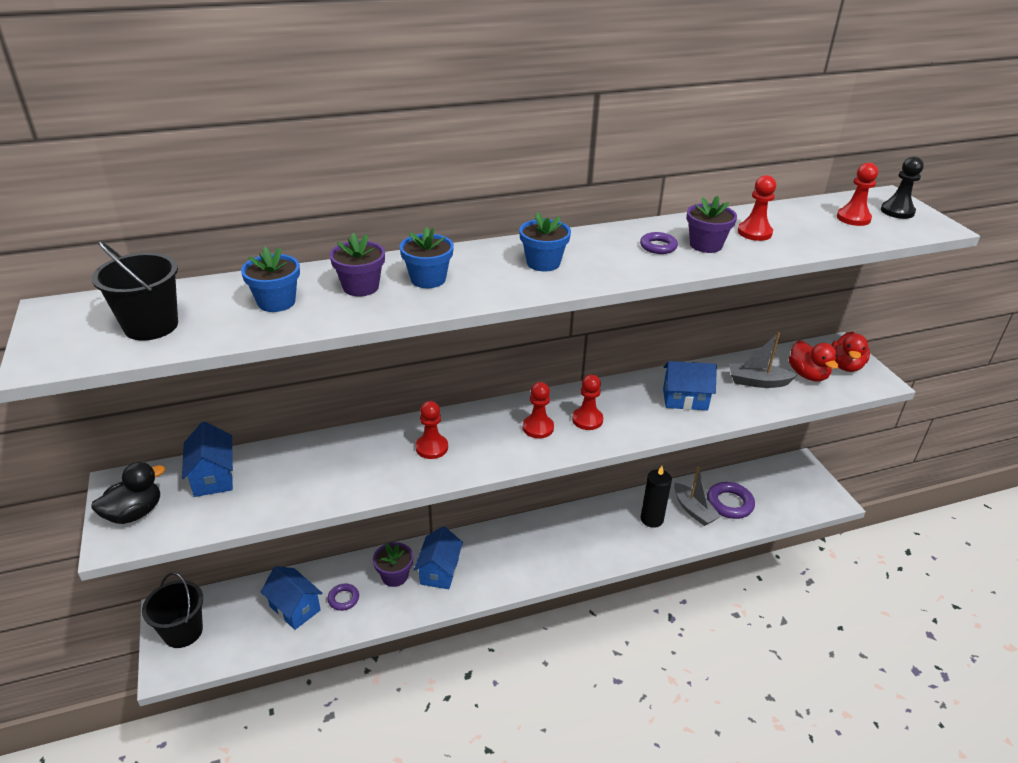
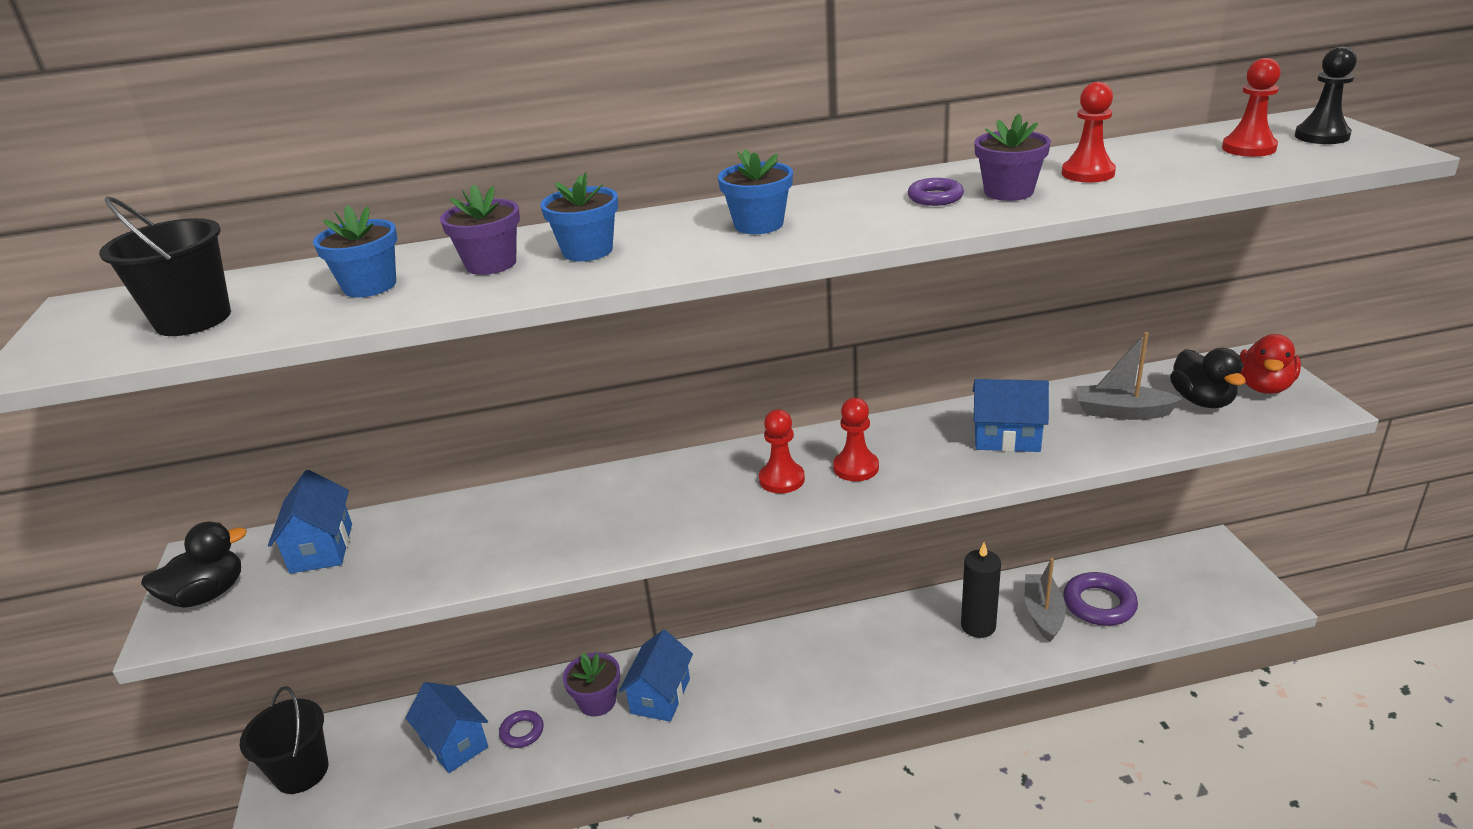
camera: 10 degrees right, 5 degrees down
(431, 448) = (625, 507): red pawn -> none
(694, 510) = (1043, 614): grey boat -> grey boat turned 150 degrees counterclockwise
(807, 375) = (1202, 401): red duck -> black duck

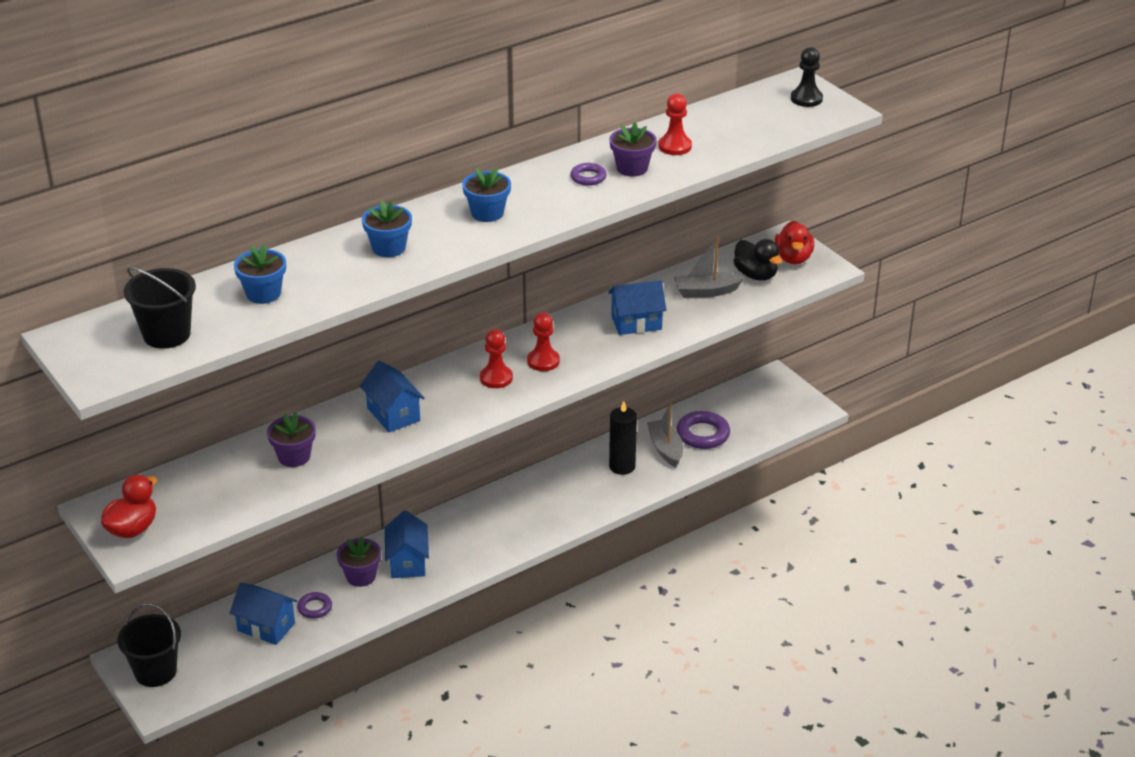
camera: 25 degrees left, 5 degrees up
(207, 595) = (132, 529): black duck -> red duck
(321, 548) = (189, 484): blue house -> blue house (393, 414)
(491, 264) = (331, 266): purple flower pot -> purple flower pot (294, 457)
(1248, 148) = (765, 114): red pawn -> none

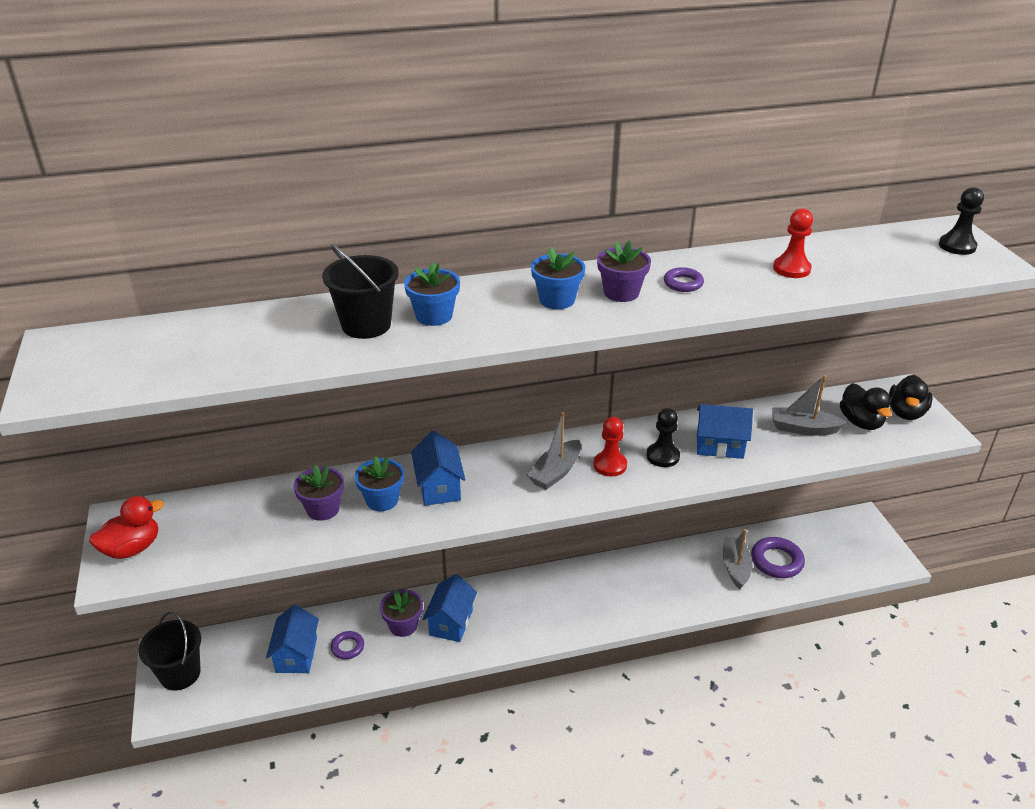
camera: 20 degrees right, 0 degrees up
(167, 334) = (151, 360): black bucket -> black bucket (366, 325)
(263, 294) = (277, 338): blue flower pot -> blue flower pot (382, 500)
(266, 627) = (296, 655): blue house -> blue house turned 45 degrees clockwise
(496, 378) = (555, 472): red pawn -> grey boat
(588, 343) = (663, 456): none -> black pawn
(622, 466) = (687, 575): black candle -> none
(632, 168) = (735, 282): purple flower pot -> purple flower pot (621, 293)
(793, 258) = (905, 413): red duck -> black duck

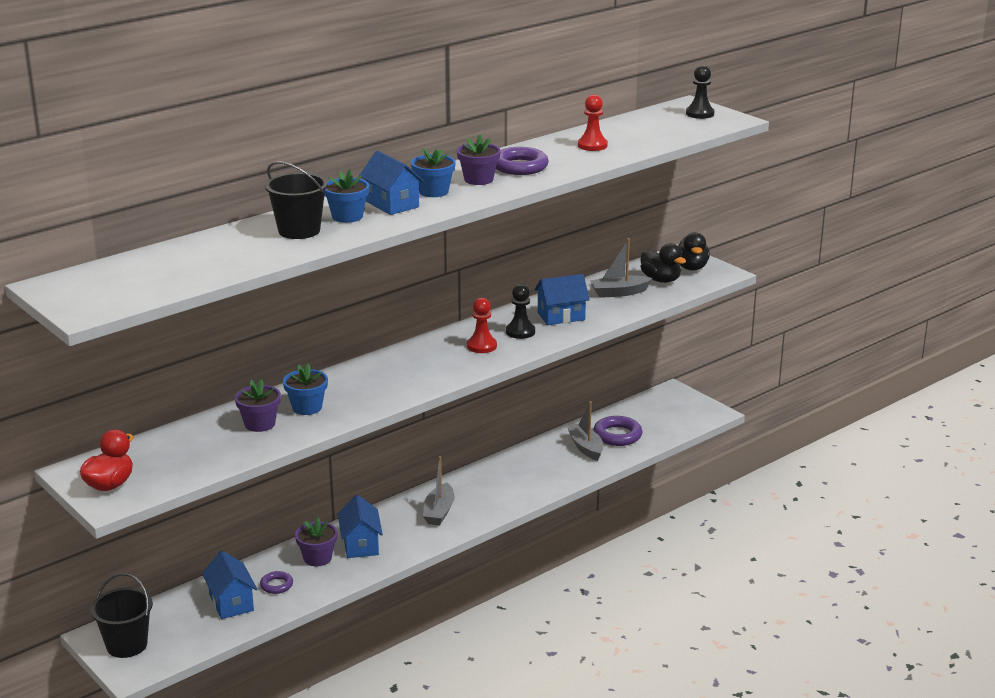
camera: 25 degrees left, 10 degrees down
(439, 487) = (349, 389): blue house -> blue house (392, 204)
(555, 472) = (440, 360): grey boat -> grey boat (439, 512)
(683, 283) = (520, 167): purple ring -> purple ring, size x1.73

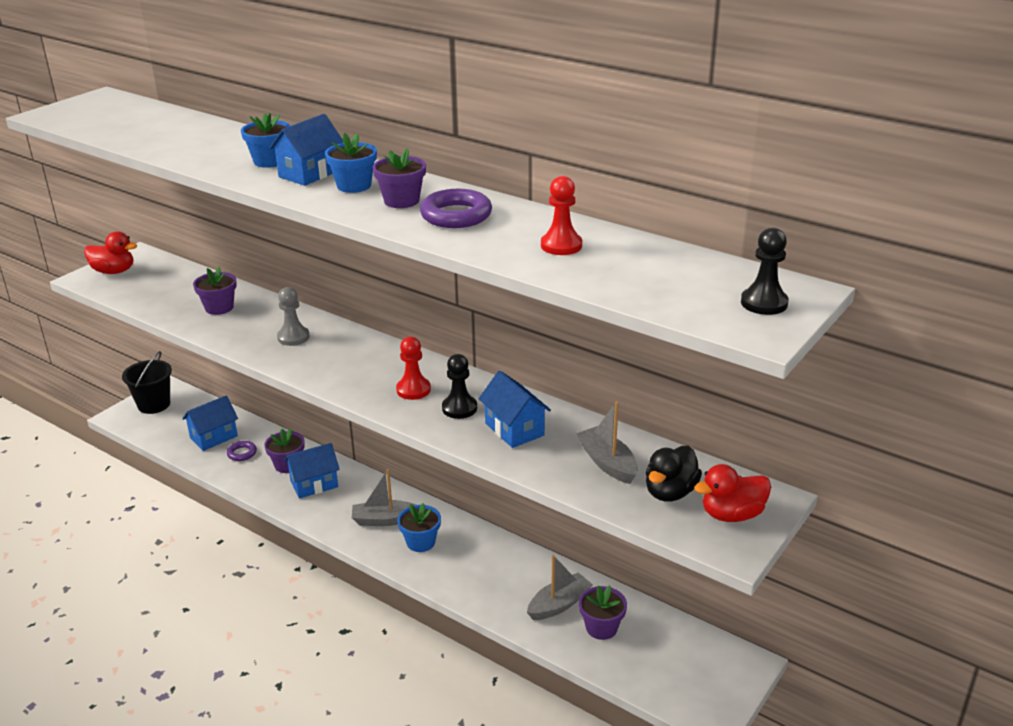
camera: 75 degrees right, 5 degrees up
(299, 231) = (228, 149): black bucket -> none
(307, 407) = (253, 322): blue flower pot -> blue flower pot (420, 542)
(353, 390) = (293, 337): none -> grey pawn
(617, 435) = (601, 627): purple ring -> purple flower pot
(691, 267) = (732, 514): black duck -> red duck

